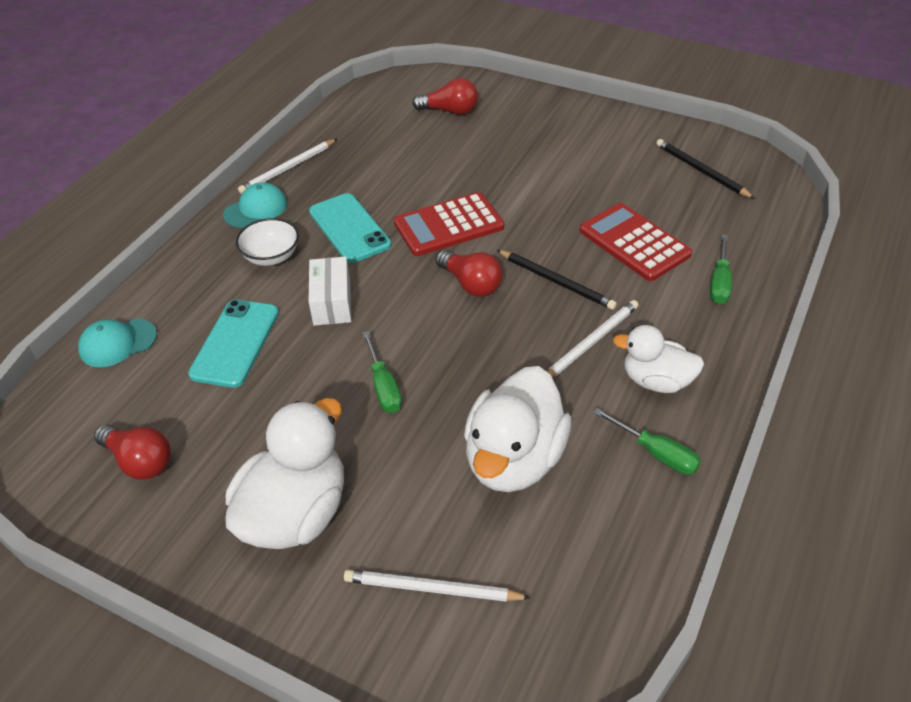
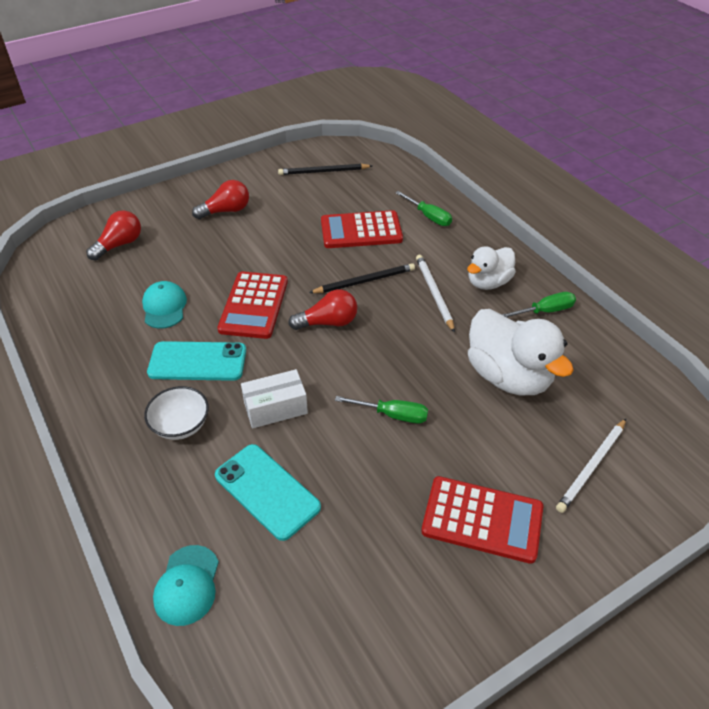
camera: 60 degrees left, 0 degrees up
(139, 461) = (355, 615): red light bulb -> red light bulb (226, 211)
(256, 209) = (105, 412): turquoise cap -> turquoise cap (164, 307)
(288, 168) = (74, 368): white pencil -> none
(295, 513) = (482, 520): white duck -> red calculator
(332, 302) = (275, 408): white box -> white box turned 45 degrees counterclockwise

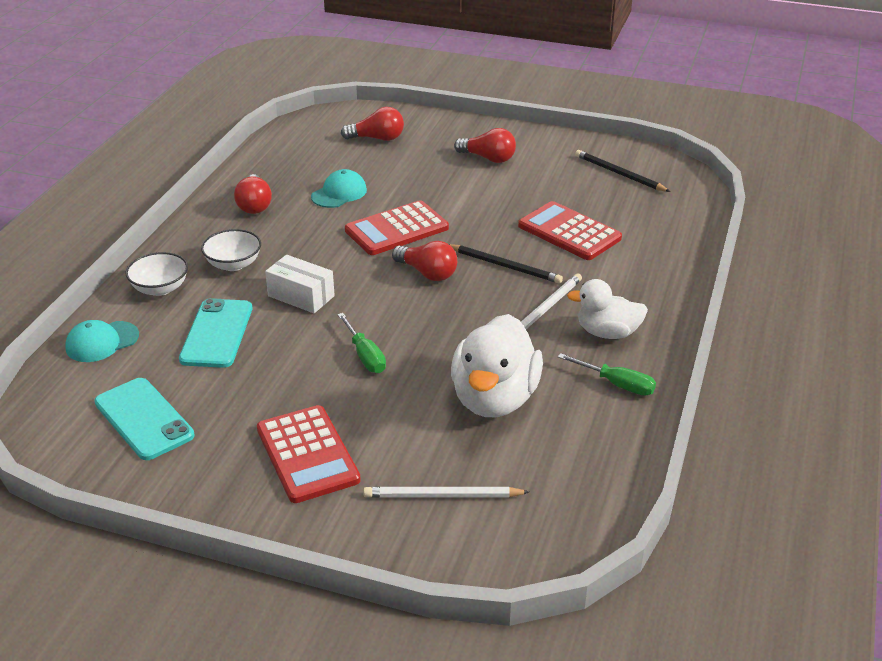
camera: 50 degrees right, 10 degrees down
(112, 364) = (254, 205): none -> red light bulb
(155, 495) = (160, 288): none -> white bowl
(197, 361) = (303, 237): turquoise phone -> turquoise phone (144, 419)
(429, 216) = (650, 257): green screwdriver -> none

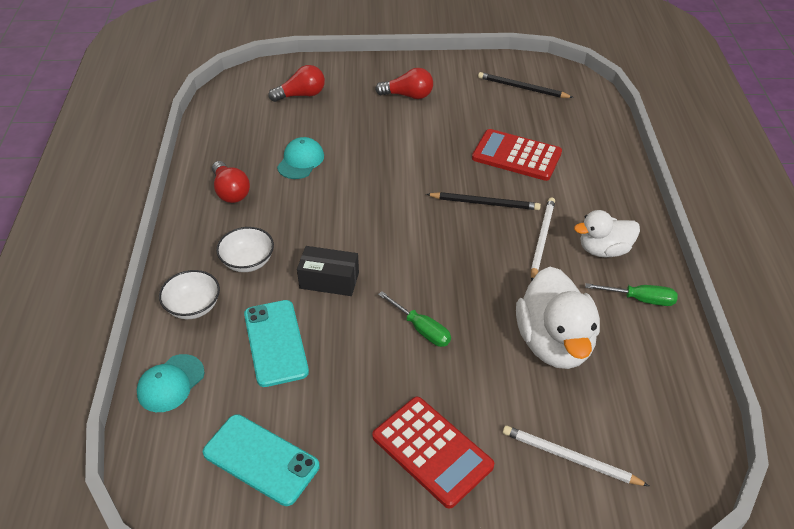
camera: 20 degrees left, 10 degrees up
(301, 296) = (329, 280): white box -> black box
(396, 229) = (372, 187): red calculator -> none
(427, 273) = (425, 227): red light bulb -> none
(442, 496) = (570, 458): white pencil -> white pencil turned 45 degrees clockwise

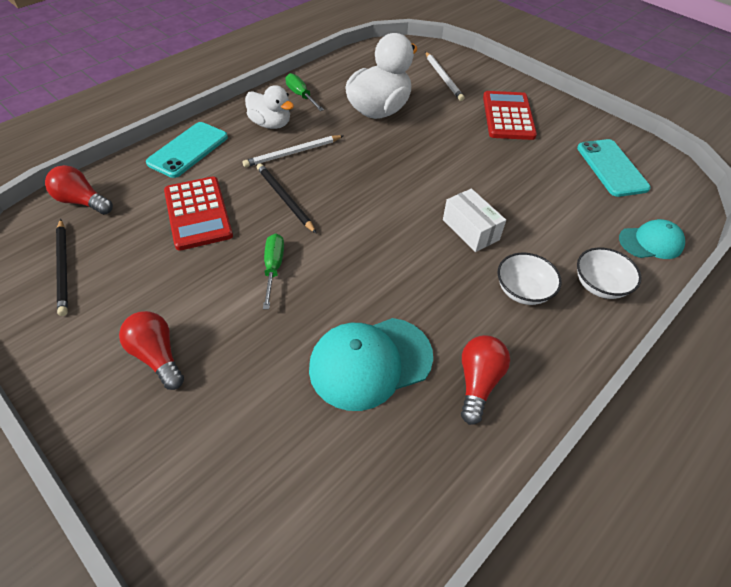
camera: 135 degrees left, 5 degrees up
(275, 343) = (551, 217): turquoise phone -> turquoise phone (188, 150)
(300, 161) = (370, 362): turquoise cap -> turquoise cap, size x1.64
(301, 95) = (252, 475): red light bulb -> red light bulb (82, 202)
(329, 280) = (470, 230): black box -> white box
(421, 329) = (444, 162): green screwdriver -> green screwdriver (273, 268)

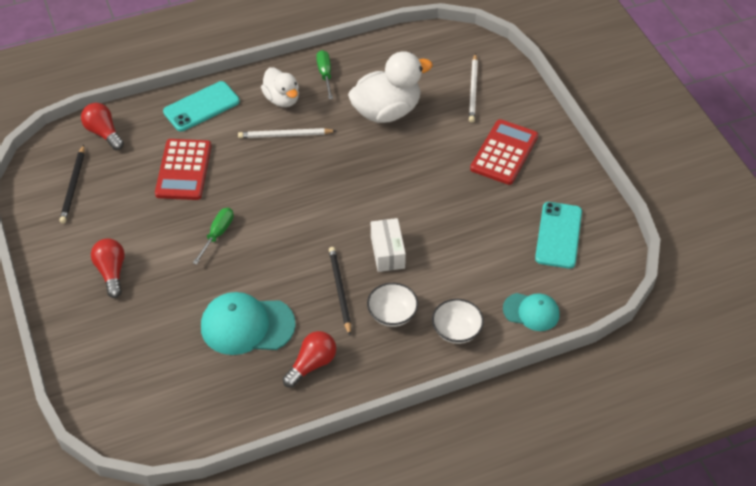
camera: 25 degrees right, 0 degrees up
(284, 199) = (255, 177): black pencil -> black pencil (340, 290)

